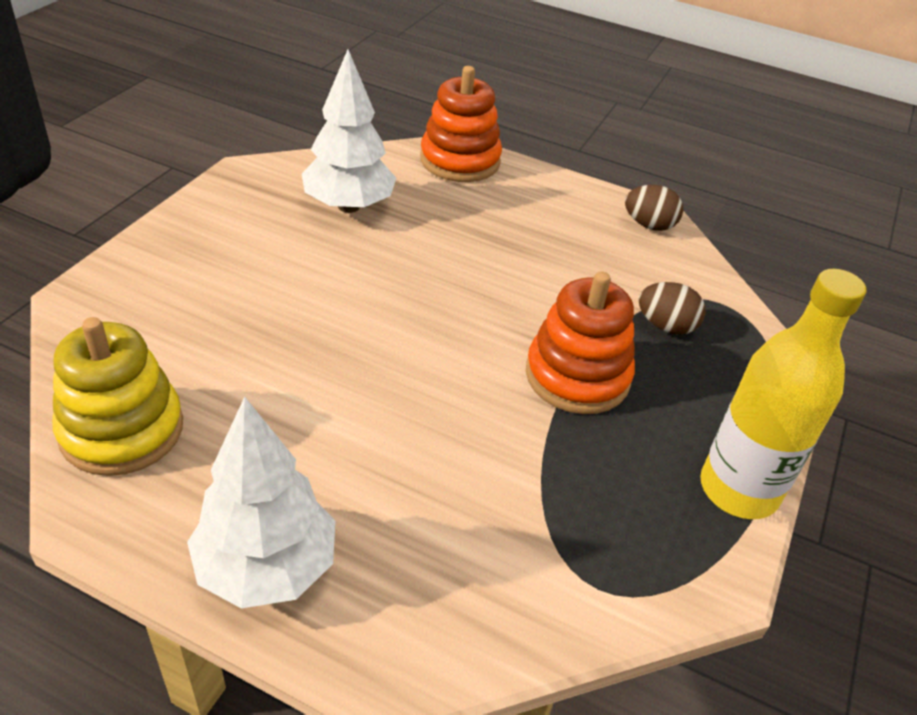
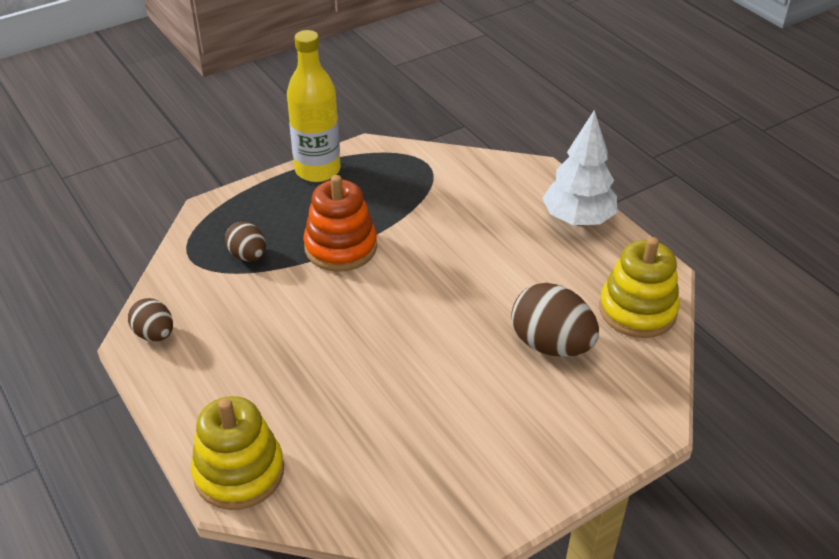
camera: 145 degrees left, 0 degrees up
(231, 344) = (551, 344): none -> brown egg
(349, 206) = (390, 448): white tree -> none
(460, 160) = (239, 472): orange stacking toy -> yellow stacking toy

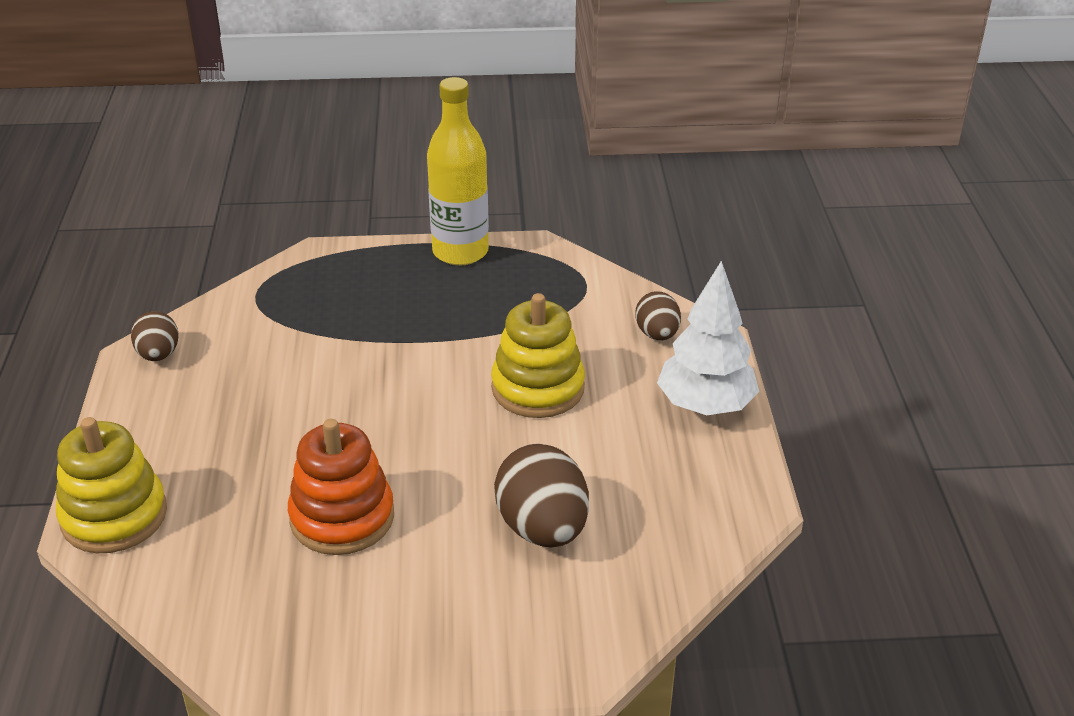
camera: 30 degrees right, 5 degrees down
(248, 256) = (312, 313): brown egg -> brown egg (657, 334)
(340, 247) = (411, 338): orange stacking toy -> orange stacking toy (342, 517)
(637, 310) = (681, 533): yellow stacking toy -> yellow stacking toy (538, 388)

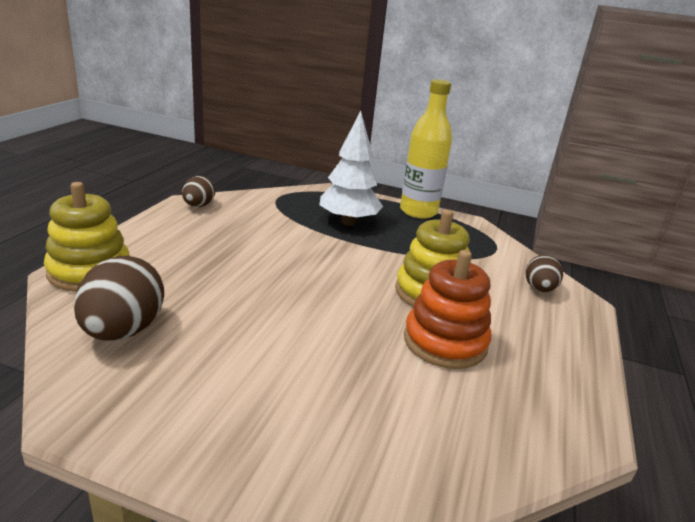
camera: 20 degrees right, 10 degrees down
(342, 517) = (234, 323): orange stacking toy -> orange stacking toy (445, 342)
(542, 528) = (383, 385): brown egg -> brown egg (123, 331)
(705, 406) = (564, 345): white tree -> white tree (348, 222)

